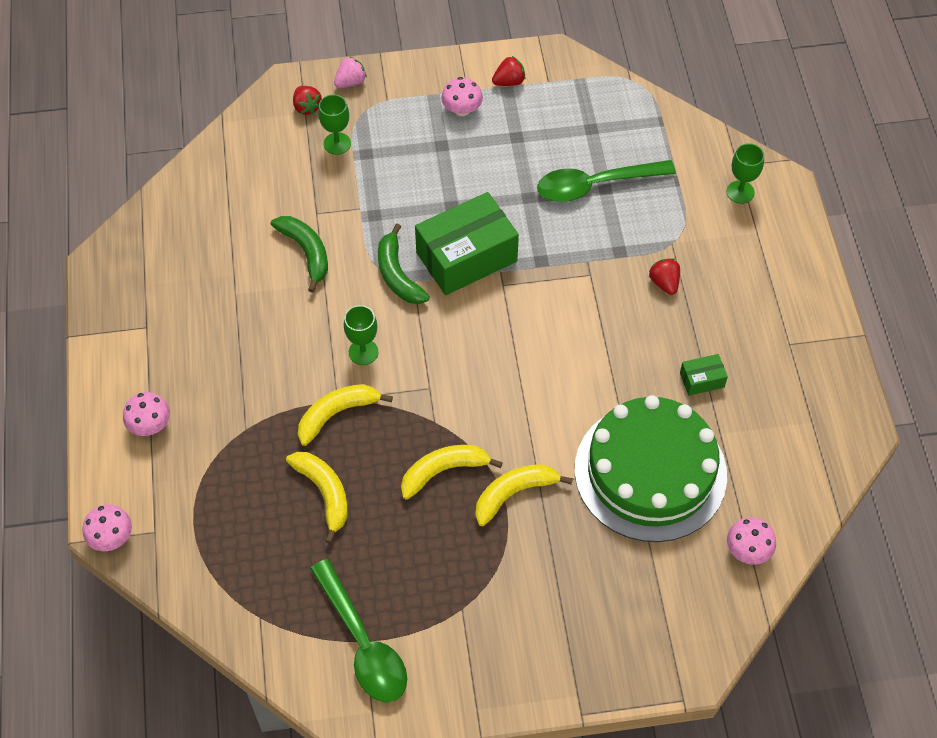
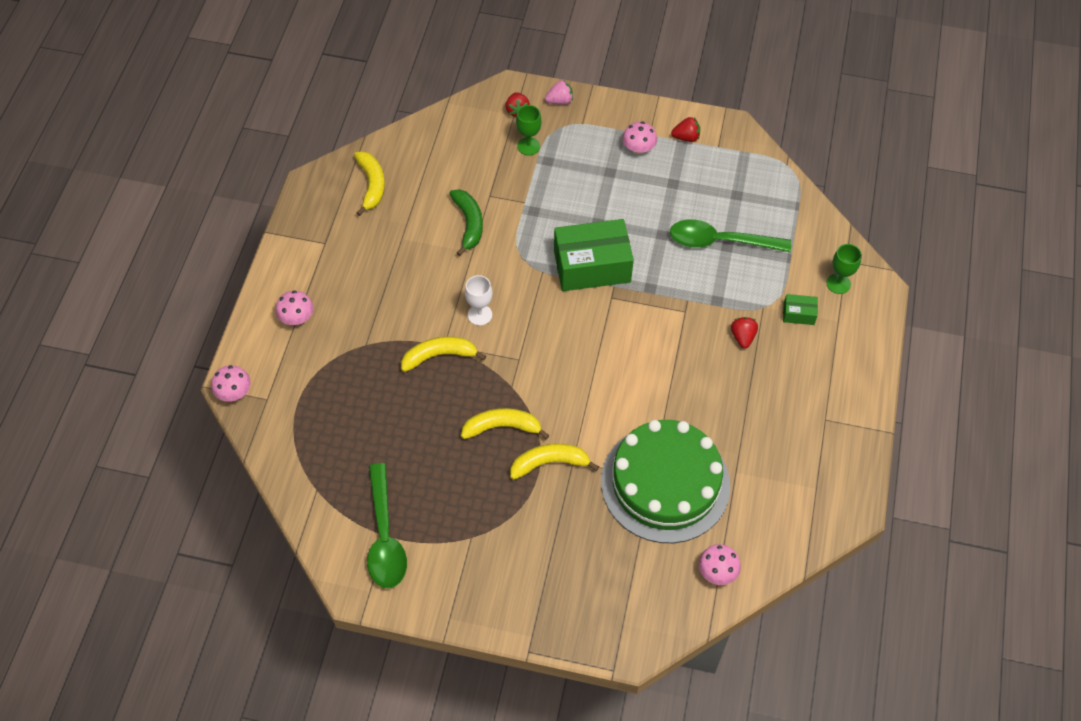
camera: 20 degrees right, 0 degrees up
(324, 493) = (404, 413): yellow banana -> yellow banana (371, 185)
(363, 352) = (480, 315): green goblet -> white goblet
(398, 275) = (532, 263): green banana -> none
(702, 380) = (739, 424): green box -> green box (798, 314)

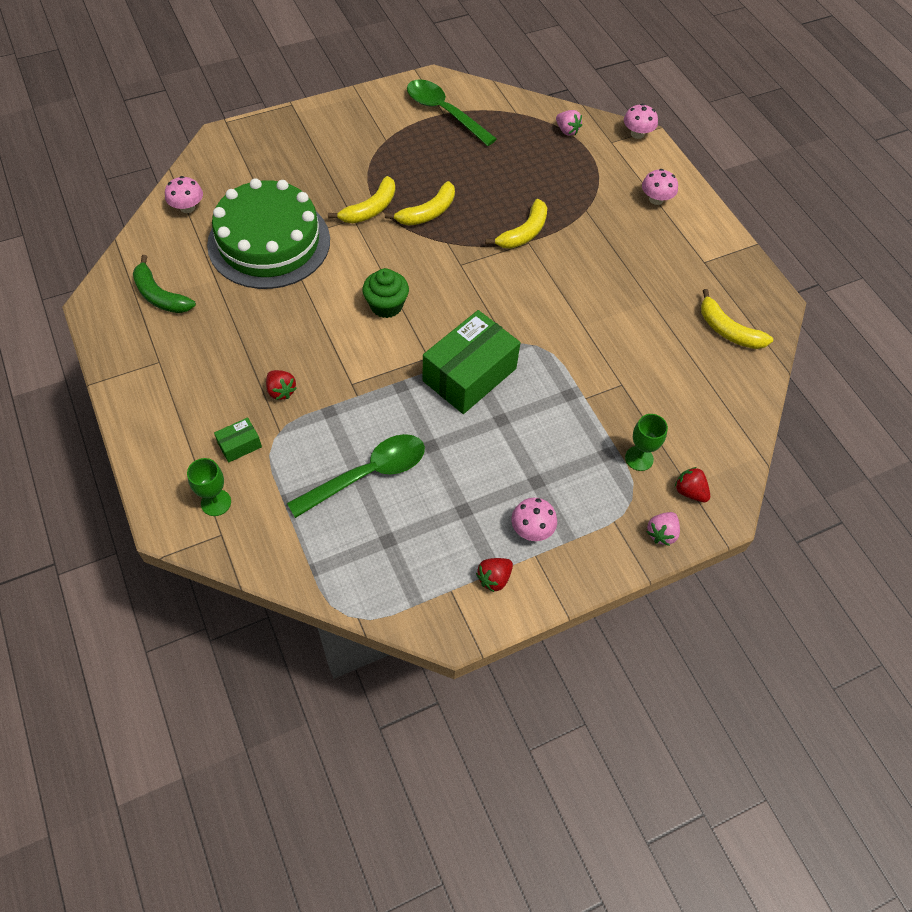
camera: 140 degrees right, 0 degrees up
(292, 438) = (567, 130): none -> pink strawberry
(469, 224) = (611, 347): green banana -> green banana (160, 296)
(480, 315) = (524, 279): white goblet -> none
(609, 359) = (386, 305): none -> green cupcake

